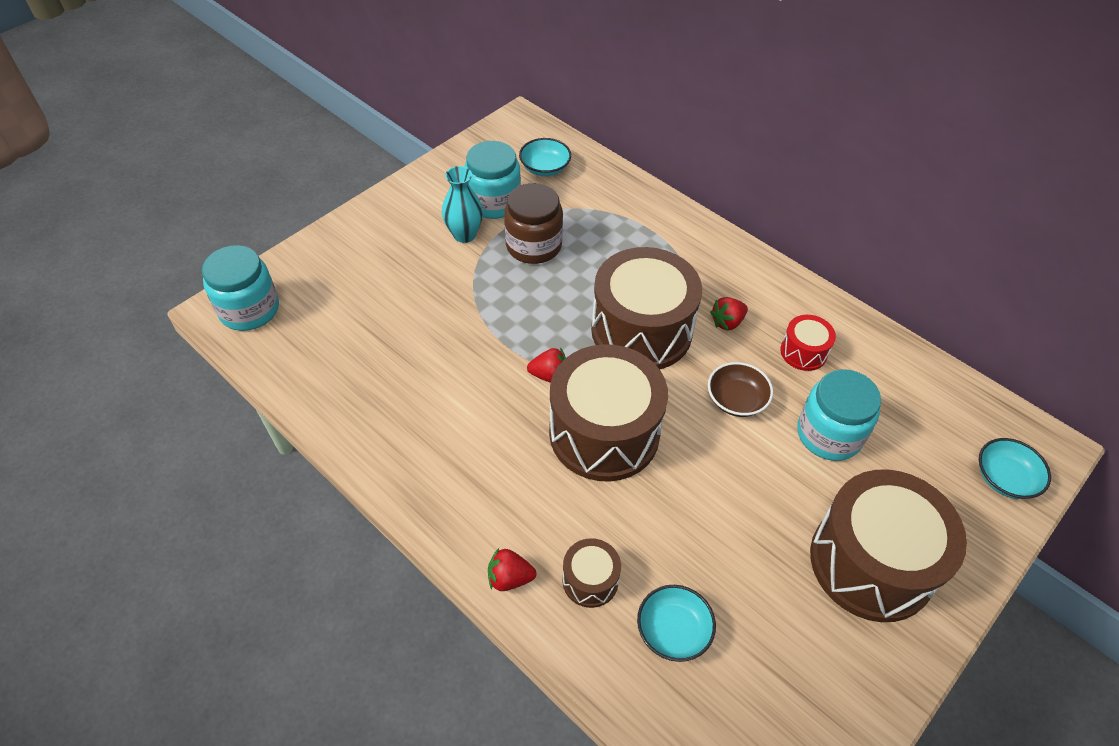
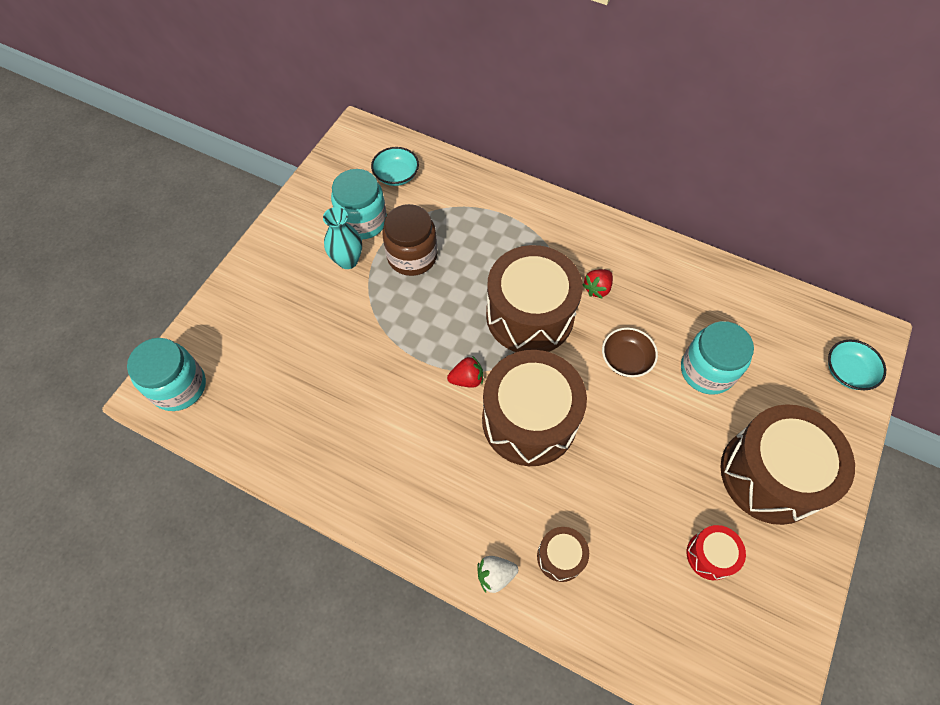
camera: 15 degrees left, 10 degrees up
(509, 578) = (495, 575): red strawberry -> white strawberry
(673, 631) = (639, 580): turquoise bowl -> none
(803, 352) = (666, 300): red drum -> red drum (710, 555)

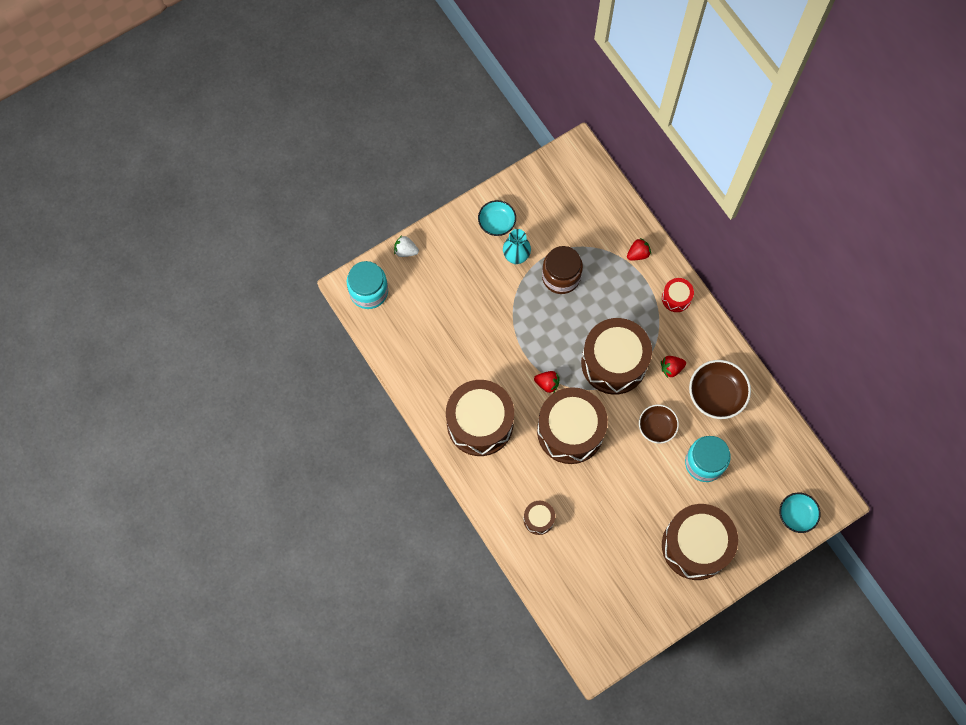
camera: 30 degrees right, 10 degrees up
(362, 221) = (542, 231): turquoise jar -> none
(396, 175) = (585, 205): turquoise bowl -> turquoise bowl (497, 222)
(410, 473) = (480, 423): none -> brown drum
(483, 195) = (638, 254): none -> red strawberry
(495, 575) = (496, 508): white strawberry -> white strawberry (405, 251)
(664, 290) = (716, 394): none -> brown bowl
(710, 555) = (625, 567): red drum -> red drum (676, 298)

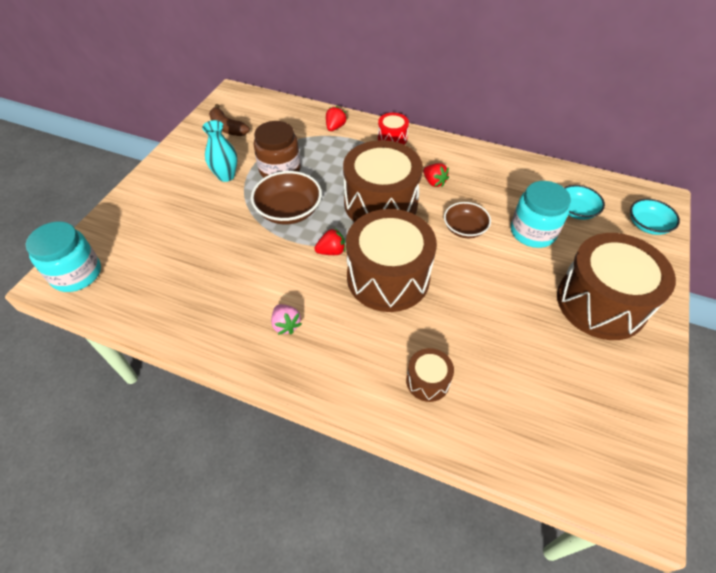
camera: 35 degrees left, 20 degrees down
(405, 251) = (104, 222): white strawberry -> none
(480, 423) = (286, 325): brown drum -> pink strawberry
(497, 222) = (190, 162): turquoise bowl -> turquoise bowl (575, 211)
(548, 197) = (227, 128): none -> brown banana
(671, 368) = (434, 182): red strawberry -> red strawberry turned 75 degrees counterclockwise
(716, 394) = (489, 180): brown bowl -> brown bowl (288, 211)

